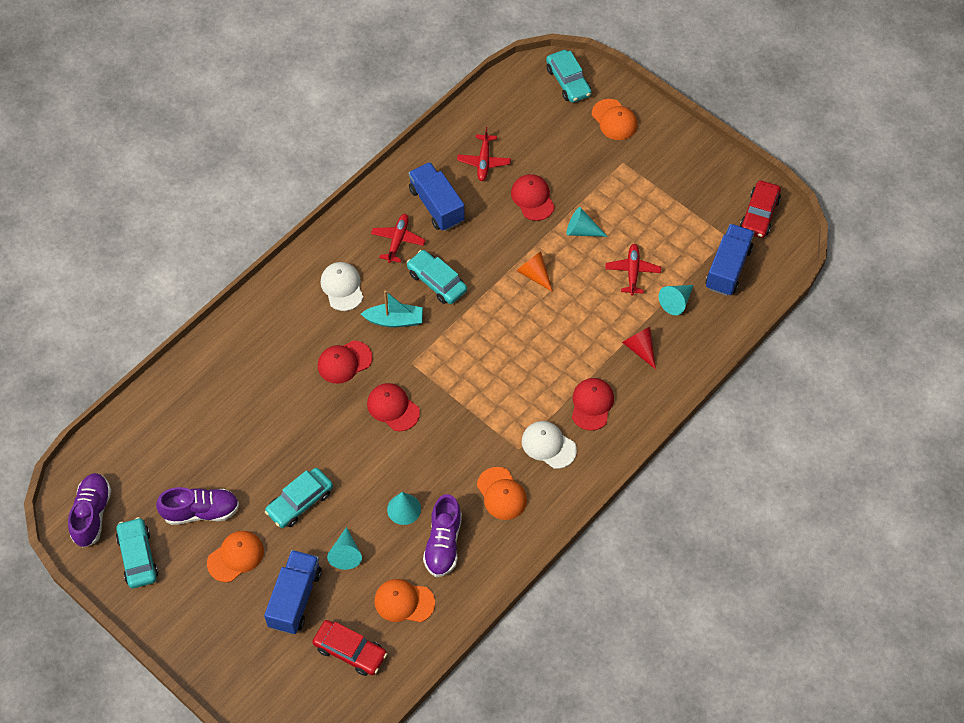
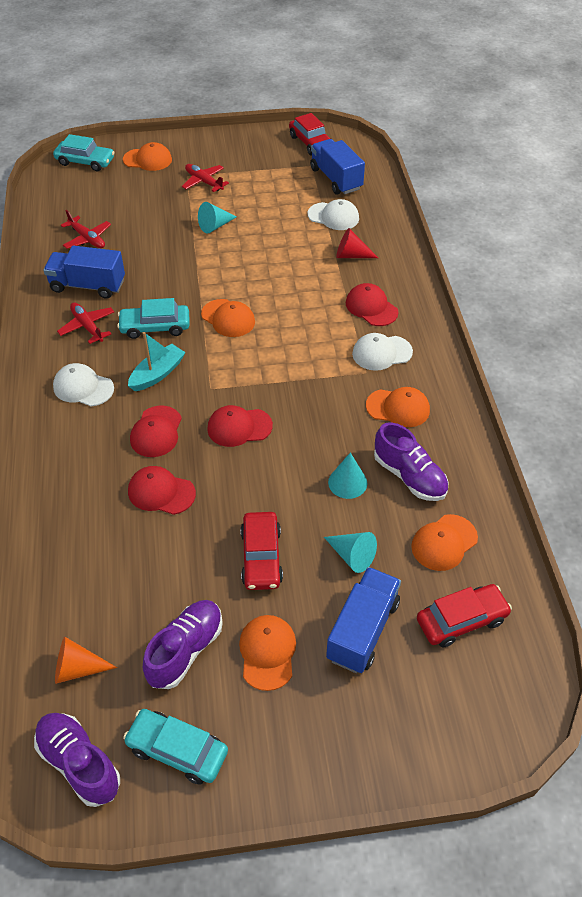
camera: 50 degrees left, 10 degrees down
(295, 598) = (363, 630): blue truck -> blue truck turned 60 degrees clockwise
(300, 502) = (261, 557): turquoise car -> red car
(489, 320) = (228, 318): none -> orange cap
(532, 198) = (154, 233): red cap -> red cap (161, 492)
(534, 274) = (220, 270): orange cone -> orange cone (77, 668)
(632, 272) = (282, 222): red plane -> red plane (204, 182)
(676, 302) = (333, 216): turquoise cone -> white cap

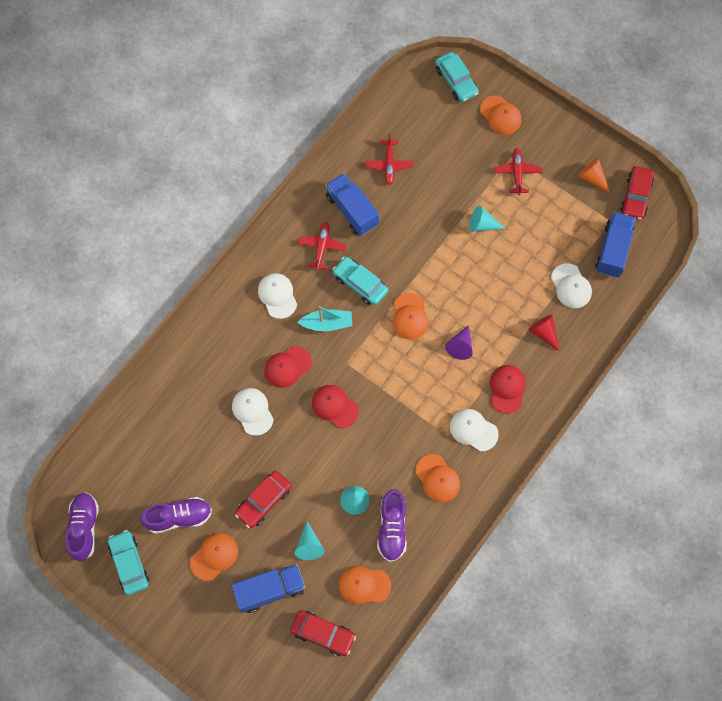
camera: 45 degrees right, 20 degrees up
(77, 668) = (123, 478): orange cone -> orange cone (592, 178)
(161, 492) = (252, 411): red cap -> white cap
(297, 308) = (460, 346): none -> purple cone

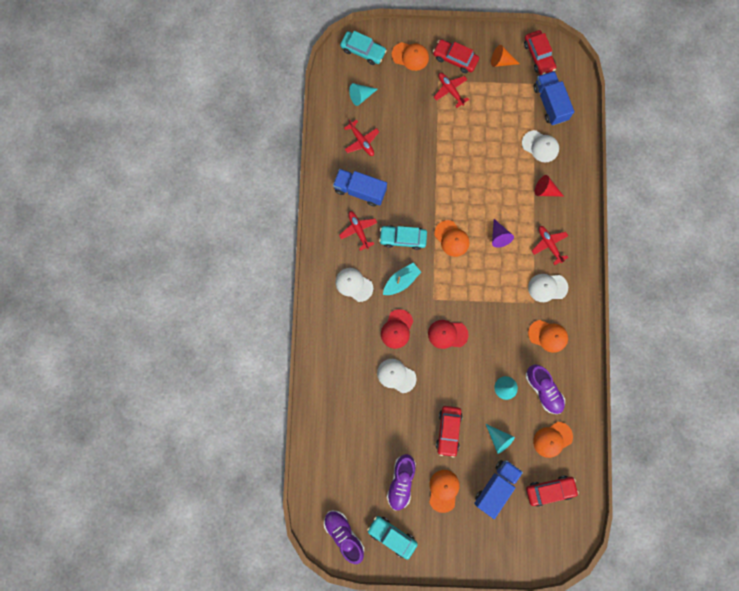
camera: 35 degrees left, 10 degrees up
(179, 517) = (401, 481): purple shoe -> purple shoe turned 150 degrees clockwise
(482, 225) = (453, 142): turquoise cone -> turquoise cone (361, 96)
(507, 389) = (549, 244): red cap -> red plane
(545, 146) = (455, 59): none -> red car

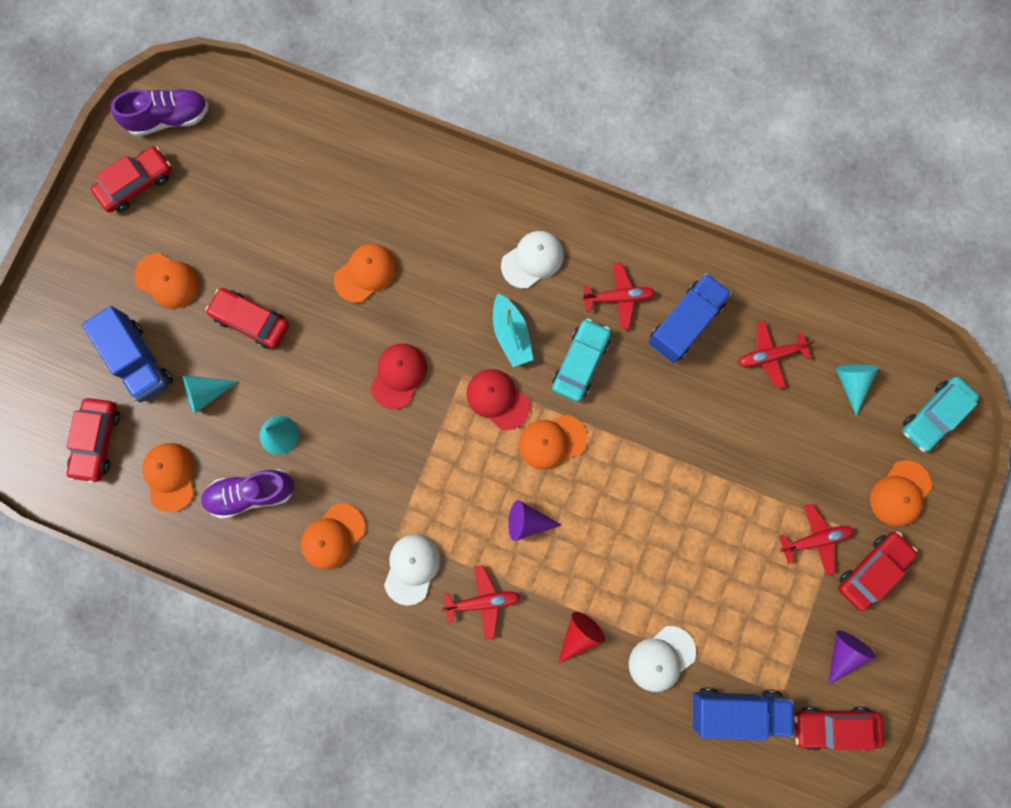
camera: 110 degrees right, 0 degrees up
(392, 536) = (137, 184): turquoise car -> red car
(396, 375) = (366, 273): white cap -> orange cap
(397, 329) = (437, 300): red cap -> red cap (497, 399)
(401, 481) = (207, 224): purple shoe -> none
(501, 61) = (843, 652): orange cone -> purple cone

